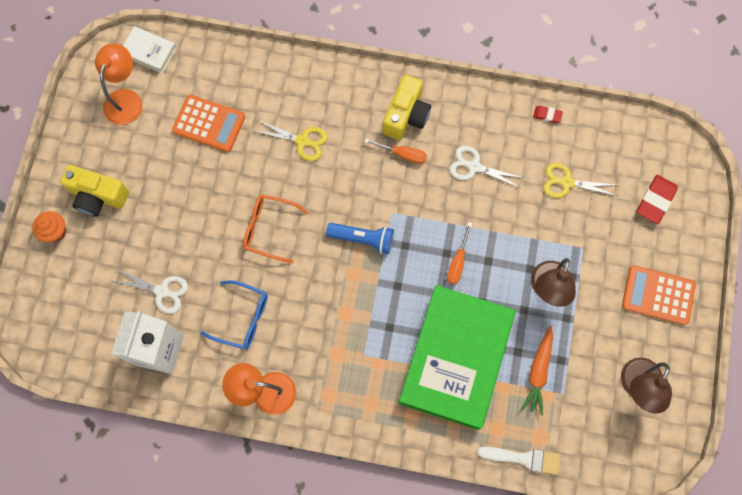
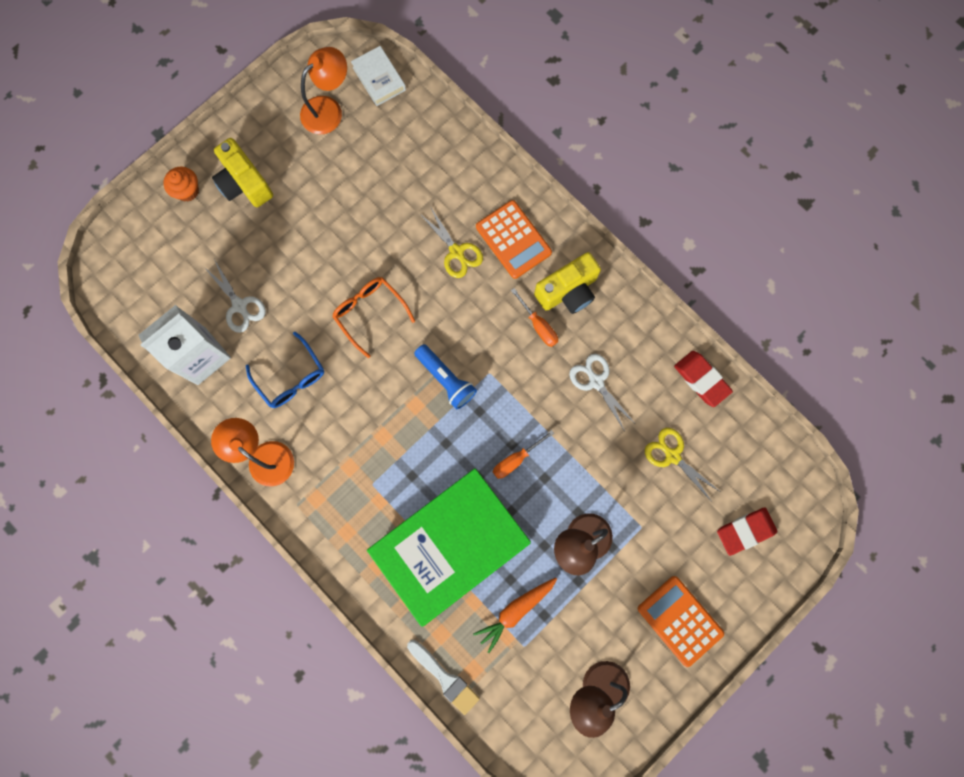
camera: 35 degrees right, 5 degrees up
(209, 124) = (385, 180): orange calculator -> orange calculator (513, 240)
(547, 115) = (701, 379): red eraser -> red eraser, size x1.84

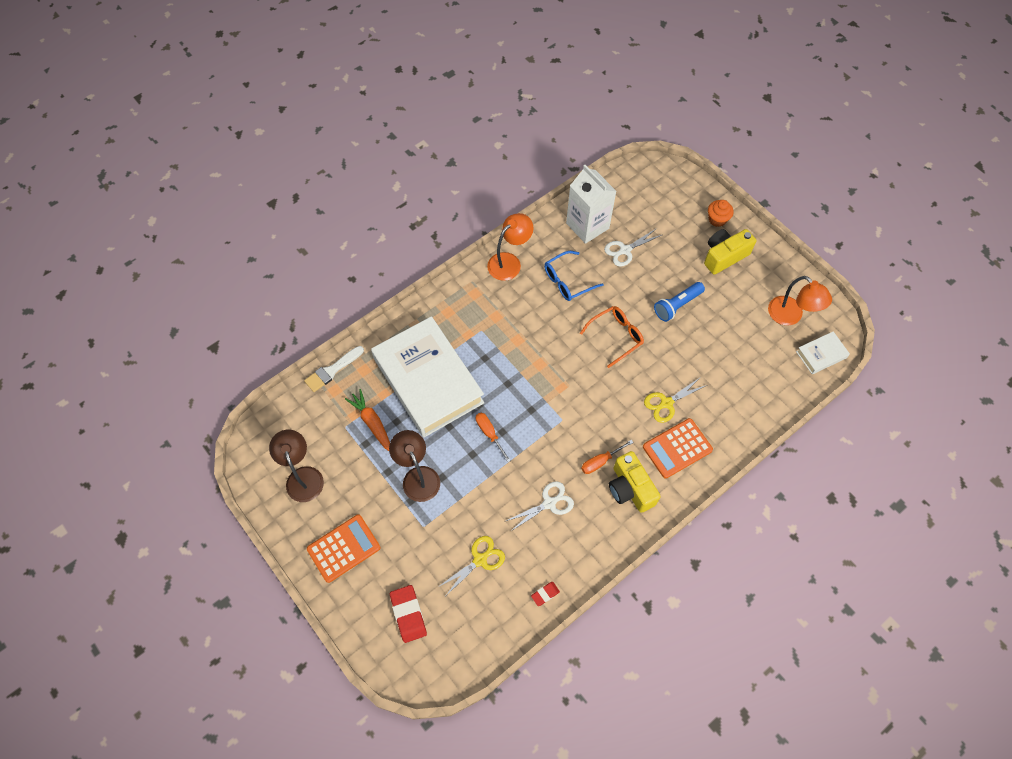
camera: 95 degrees right, 15 degrees down
(446, 379) = (559, 387): blue flashlight -> blue flashlight (677, 305)
(450, 546) = (428, 381): green book -> white book
(701, 379) = (545, 594): red eraser -> red eraser, size x0.54

